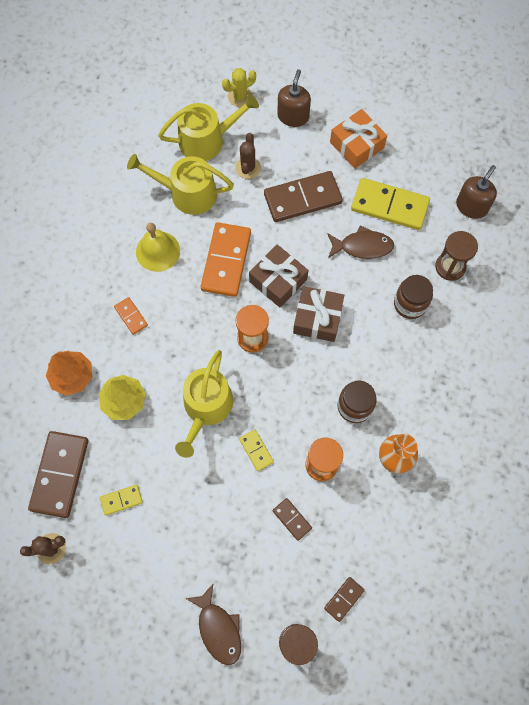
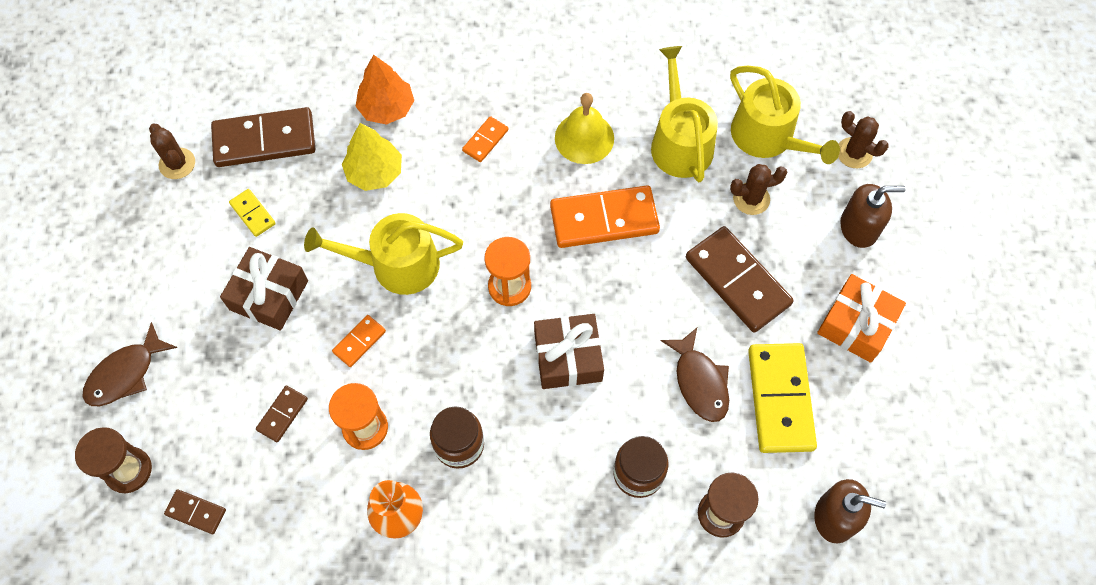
camera: 70 degrees right, 5 degrees down
(240, 97) = (854, 153): yellow cactus -> brown cactus
(256, 450) = (359, 342): yellow domino -> orange domino
(278, 280) = (602, 290): brown gift -> brown gift (269, 295)

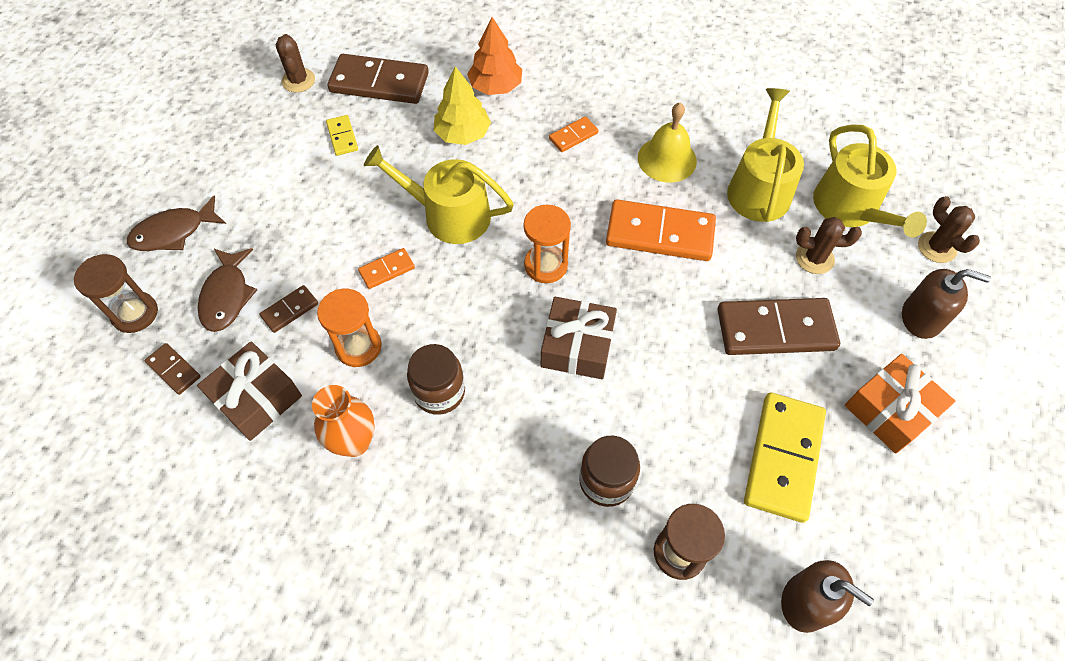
camera: 20 degrees right, 5 degrees down
(269, 295) = (325, 206): brown gift -> brown gift (256, 398)
(700, 382) = (702, 412): brown fish -> brown fish (227, 296)
(737, 281) = (775, 329): brown domino -> brown domino turned 75 degrees counterclockwise

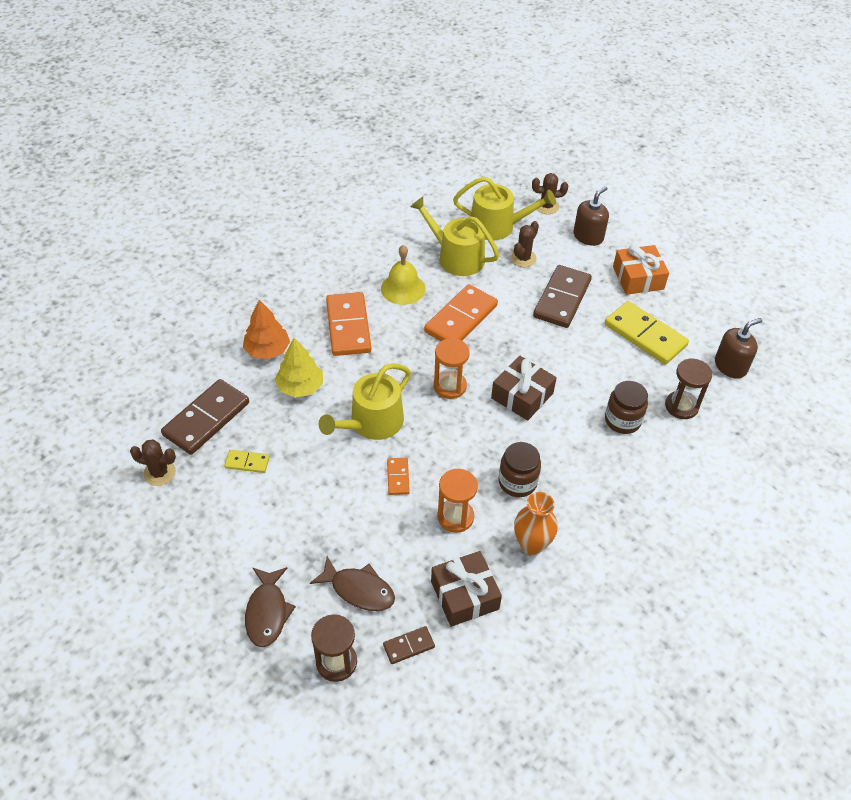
camera: 65 degrees left, 10 degrees down
(290, 310) = (398, 550): brown domino -> none
(573, 136) = (348, 326): orange domino -> orange domino, size x2.09

